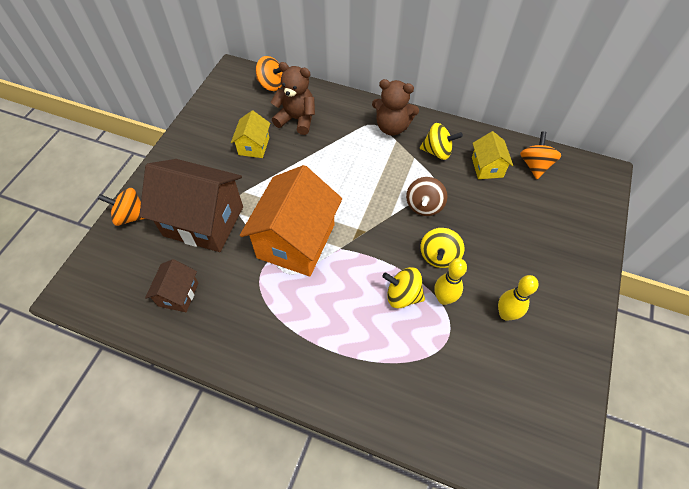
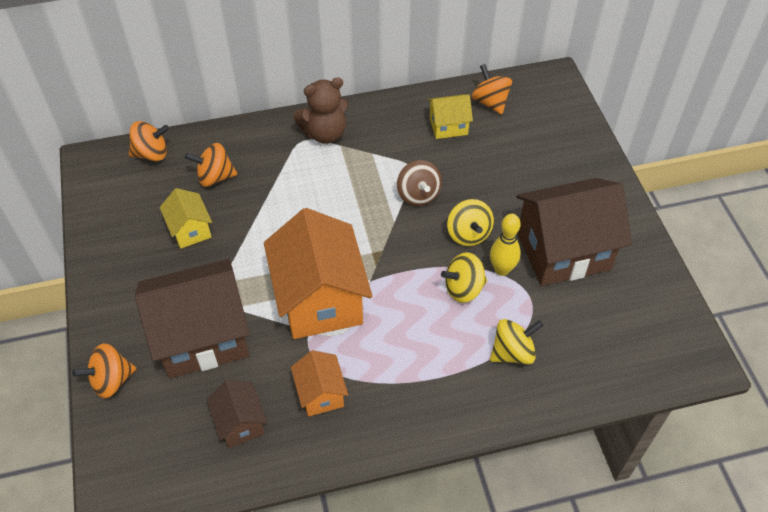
camera: 35 degrees left, 5 degrees down
(243, 308) = (320, 393): none -> orange house
(297, 119) = (215, 177): brown teddy bear -> orange spinning top
(437, 152) = (390, 135): yellow spinning top -> yellow spinning top (513, 352)
(487, 167) = (448, 126): yellow house -> yellow house turned 60 degrees counterclockwise
(505, 314) = (563, 251): yellow bowling pin -> brown house

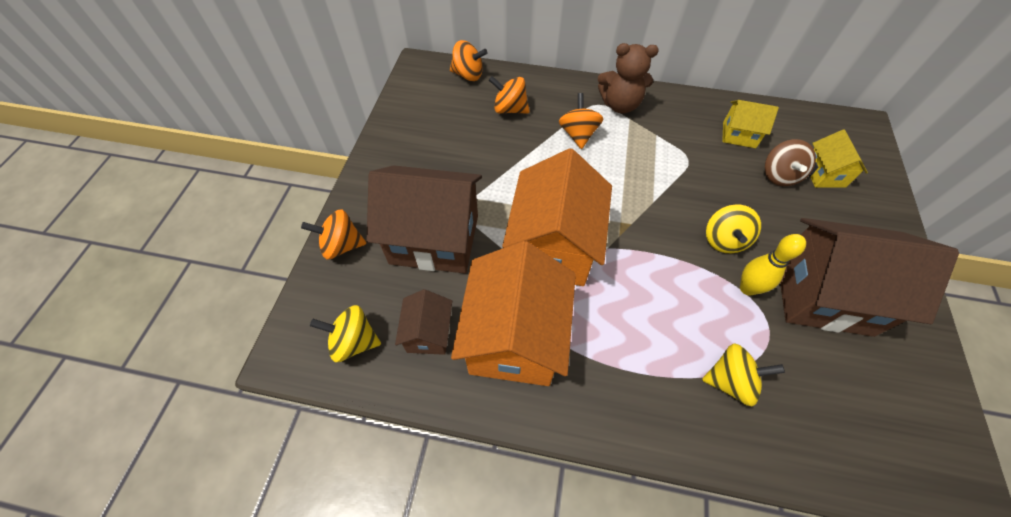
camera: 25 degrees right, 5 degrees up
(190, 230) = (469, 144): yellow house -> yellow house (824, 174)
(320, 393) = (515, 337): orange house -> orange house, size x2.04
(418, 195) = (686, 186): brown spinning top -> brown spinning top (779, 175)
(463, 289) = (699, 292): yellow spinning top -> yellow spinning top (354, 341)
(490, 102) = (789, 127): orange spinning top -> orange spinning top (578, 134)

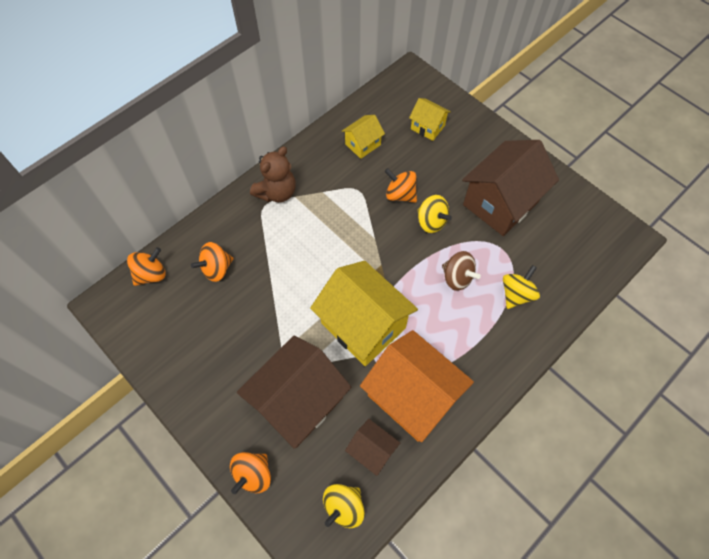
camera: 55 degrees left, 5 degrees up
(553, 247) = (363, 325): orange house -> yellow house
(578, 134) = (281, 240): orange spinning top -> orange spinning top (400, 194)
(747, 288) = (470, 237): yellow bowling pin -> none
(779, 175) = (410, 151): brown spinning top -> brown spinning top (457, 277)

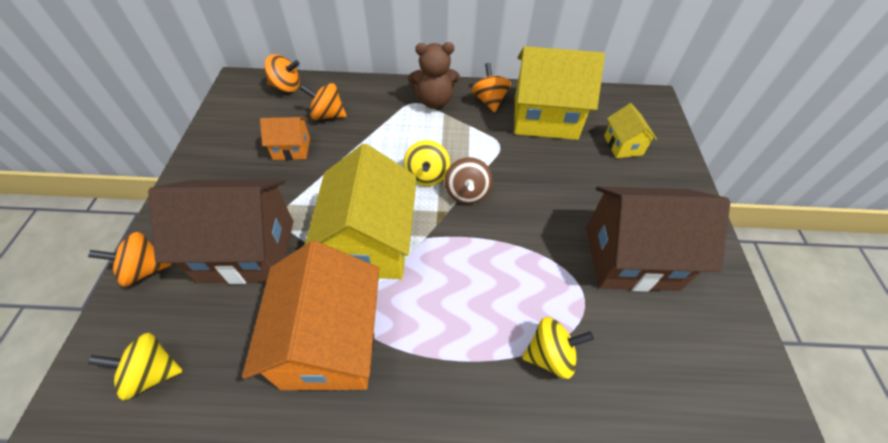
camera: 45 degrees right, 10 degrees down
(228, 316) = (292, 149): none -> orange house
(363, 144) = (545, 118): yellow house -> yellow house, size x2.04
(372, 450) = (237, 351): brown house -> none
(400, 194) = (533, 174): orange spinning top -> orange spinning top (489, 101)
(431, 222) = (536, 216): yellow spinning top -> yellow spinning top (427, 176)
(457, 277) = (504, 282): brown spinning top -> brown spinning top (467, 193)

